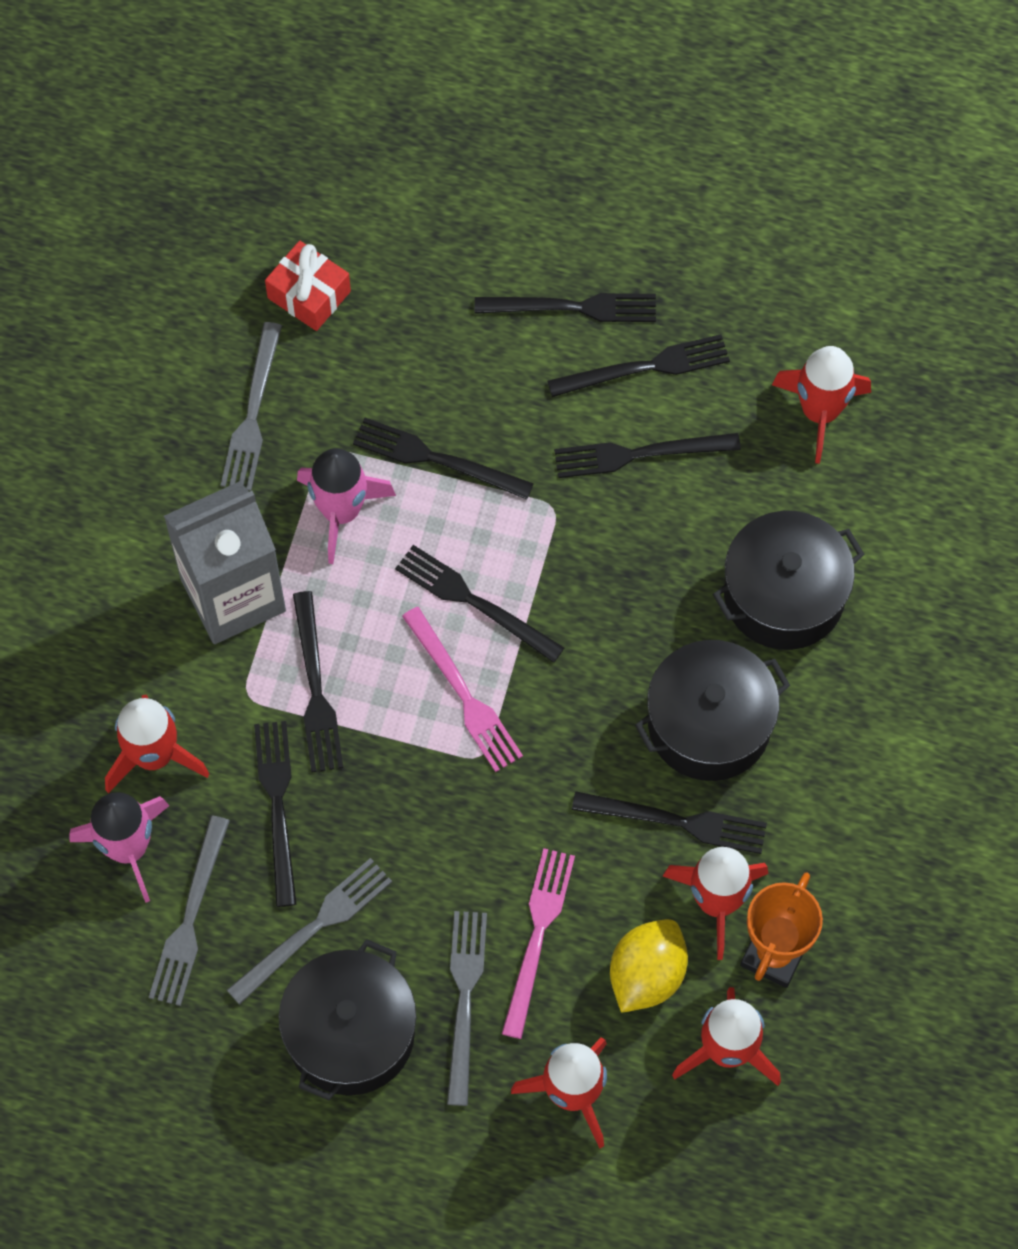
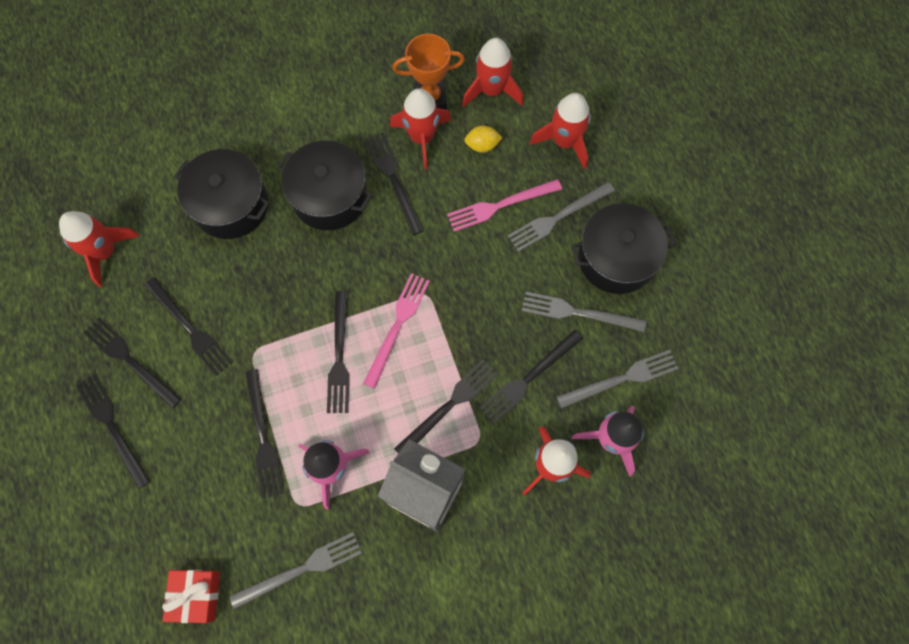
camera: 125 degrees left, 5 degrees up
(646, 975) = (482, 145): yellow lemon -> yellow lemon, size x0.60

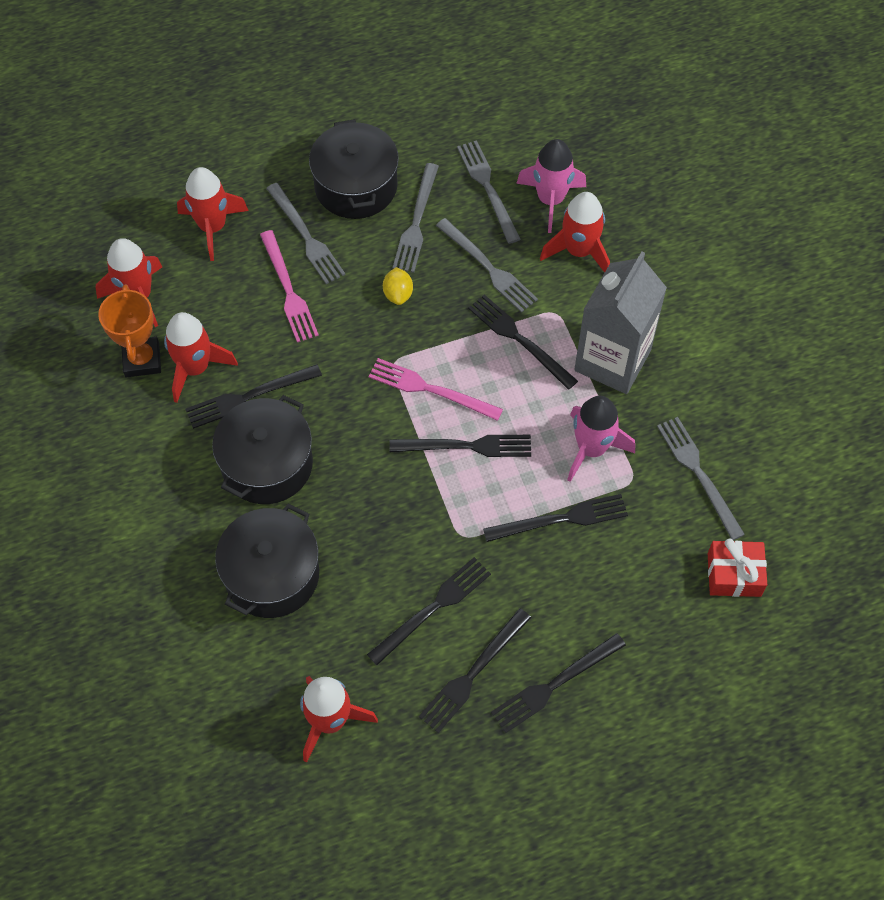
camera: 90 degrees left, 10 degrees down
(482, 145) = (211, 307): yellow lemon -> yellow lemon (398, 294)
(528, 378) = (488, 267): black fork -> grey fork

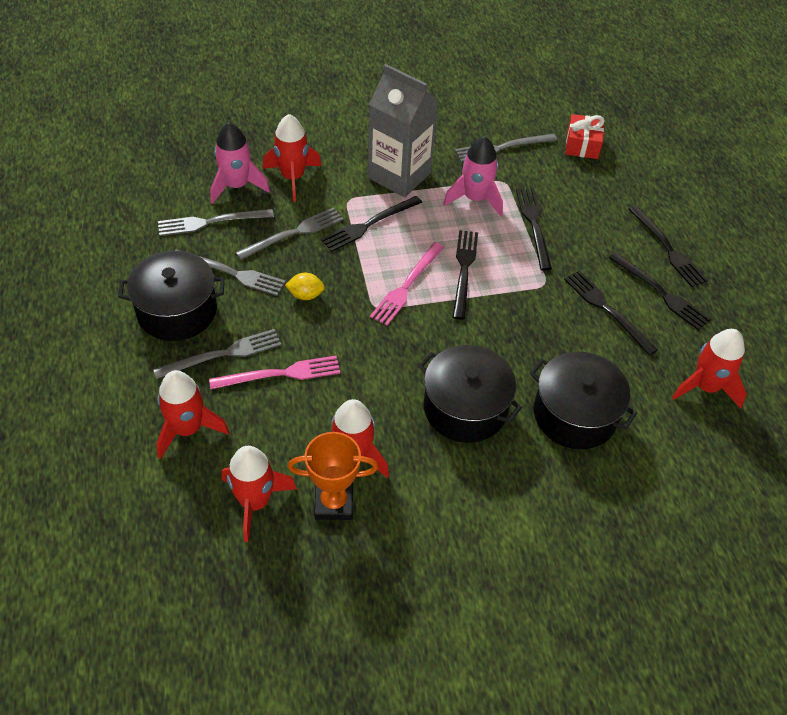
camera: 85 degrees left, 10 degrees down
(249, 397) = (392, 416): black fork -> none

